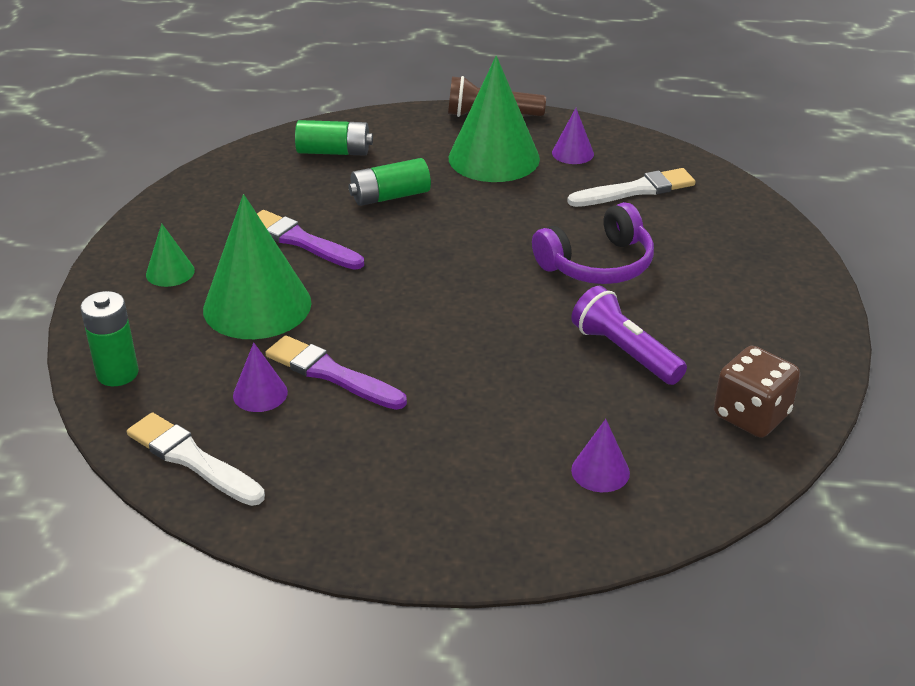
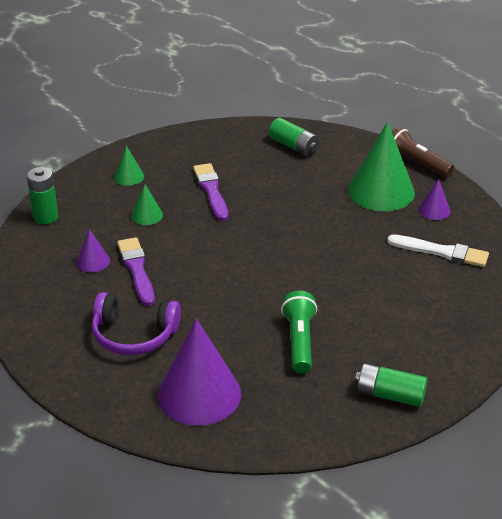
camera: 40 degrees right, 0 degrees up
(192, 459) = (27, 277): white brush -> none
(257, 305) = (147, 215): green cone -> green cone, size x0.46
(390, 196) = (290, 187): green battery -> green battery (390, 395)
(597, 264) = (354, 284): purple headphones -> purple headphones (134, 335)
(600, 471) = (199, 394): purple cone -> purple cone, size x2.16
(625, 352) = (299, 341): purple flashlight -> green flashlight
(751, 415) = (321, 415): brown dice -> none

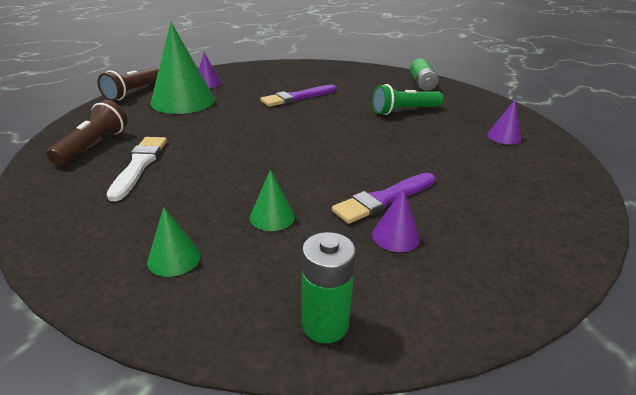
camera: 110 degrees left, 5 degrees down
(134, 335) = (480, 178): purple headphones -> none
(199, 394) = (504, 137): purple cone -> purple cone, size x0.46
(211, 191) = (200, 181): purple brush -> purple brush (297, 97)
(294, 146) = (93, 146): green battery -> brown flashlight
(441, 252) = (262, 79): white brush -> white brush (139, 165)

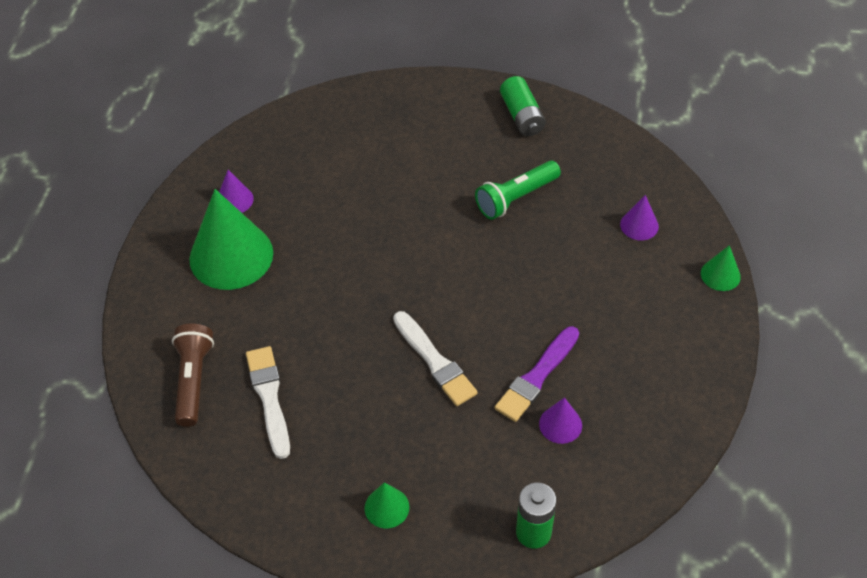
camera: 15 degrees left, 20 degrees up
(133, 92) = (151, 252): brown flashlight -> none
(272, 217) = (444, 433): green cone -> green cone (720, 275)
(293, 172) = (434, 361): none -> white brush
(297, 97) = (372, 202): purple brush -> none

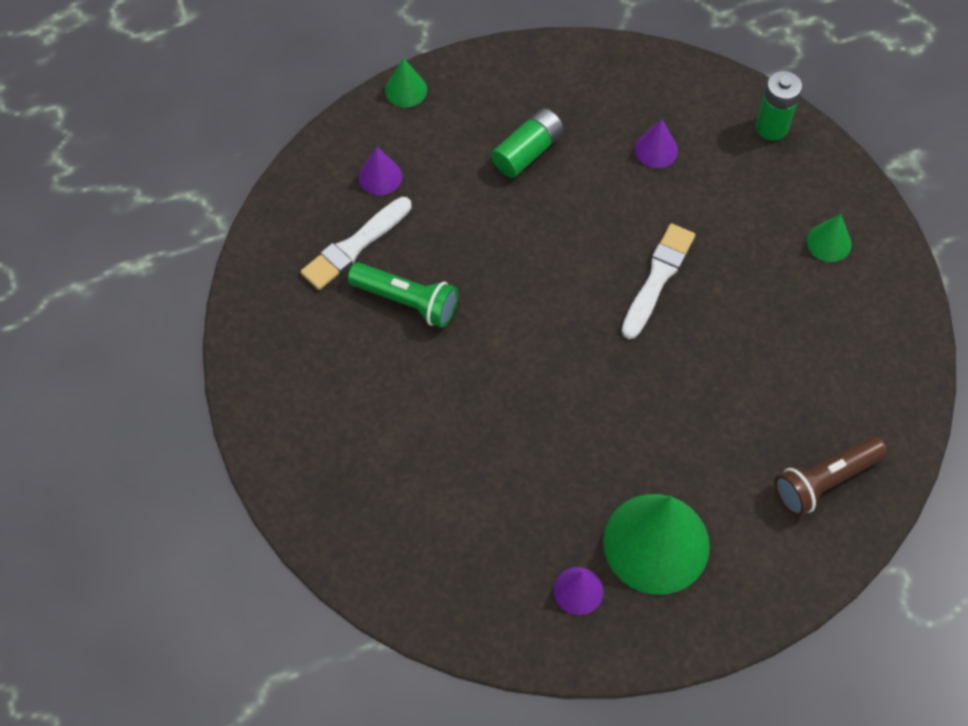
camera: 120 degrees left, 10 degrees up
(269, 398) = (794, 399): white brush -> white brush (355, 246)
(522, 116) = (276, 350): green battery -> green battery (528, 152)
(537, 376) = (618, 188): purple brush -> none

